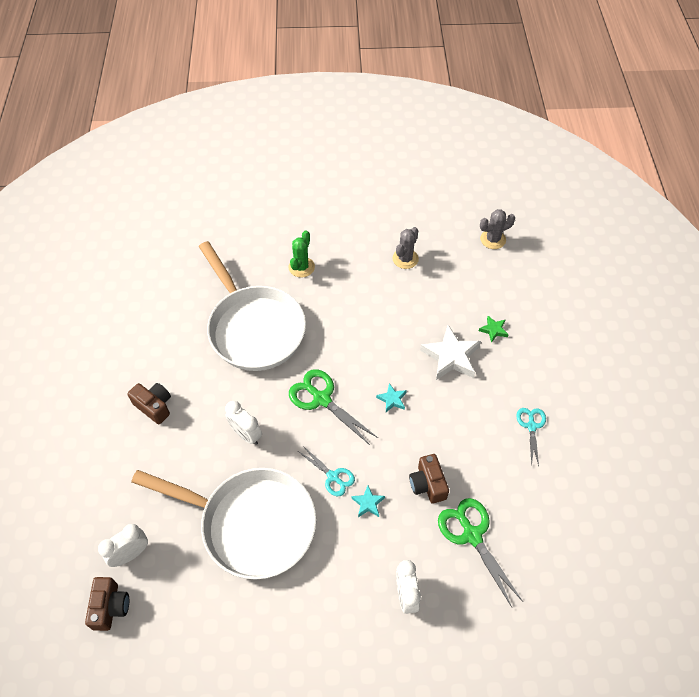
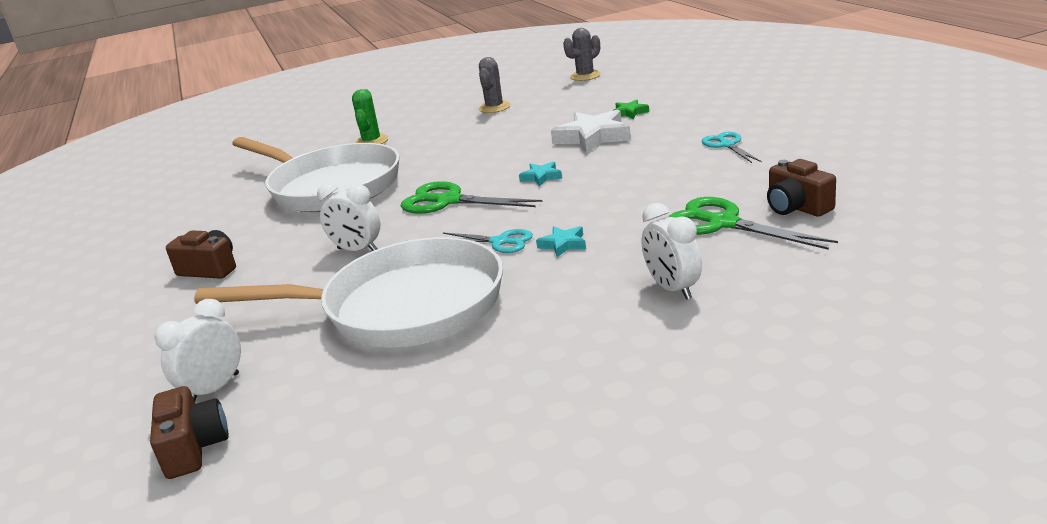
camera: 15 degrees left, 30 degrees down
(428, 484) = (633, 210): brown camera -> brown camera (797, 207)

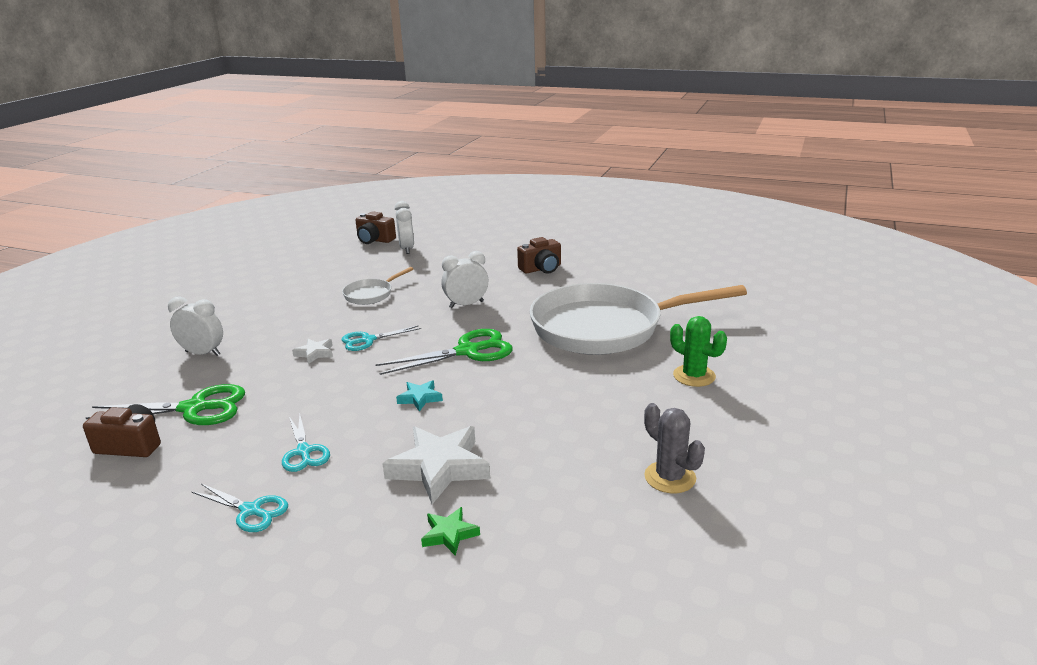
camera: 130 degrees right, 0 degrees up
(402, 307) = (371, 294): white pan -> white pan, size x0.42
(563, 244) = (315, 353): turquoise star -> white star
(585, 76) = (676, 623): grey cactus -> none
(663, 166) = (304, 452): none -> turquoise scissors

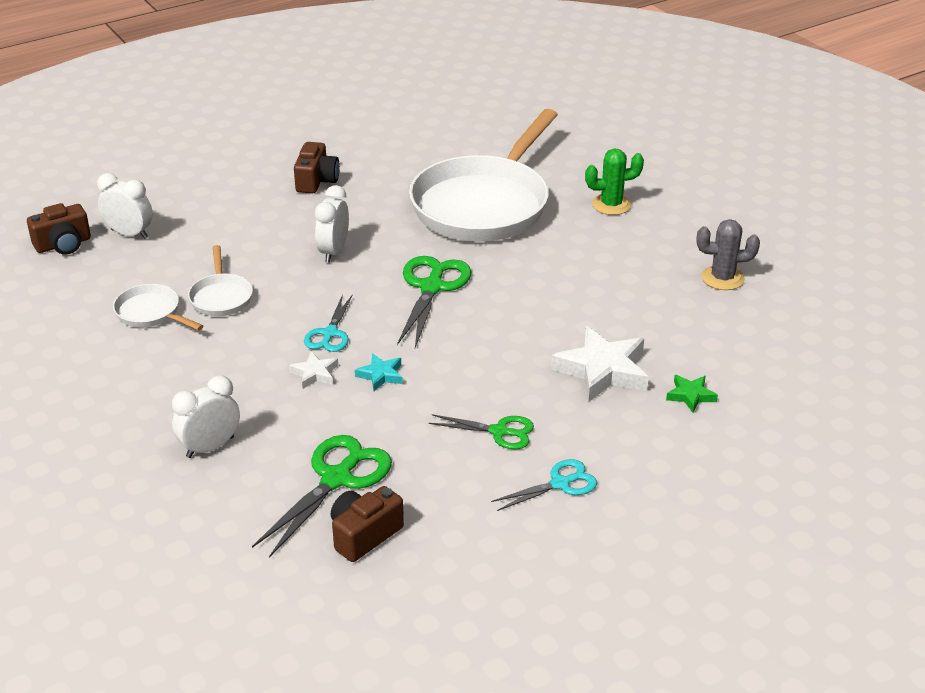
camera: 55 degrees left, 10 degrees up
(304, 452) = (499, 432): turquoise scissors -> green scissors
(332, 284) = (151, 313): none -> white pan
(420, 398) = (483, 342): turquoise star -> turquoise star (381, 375)

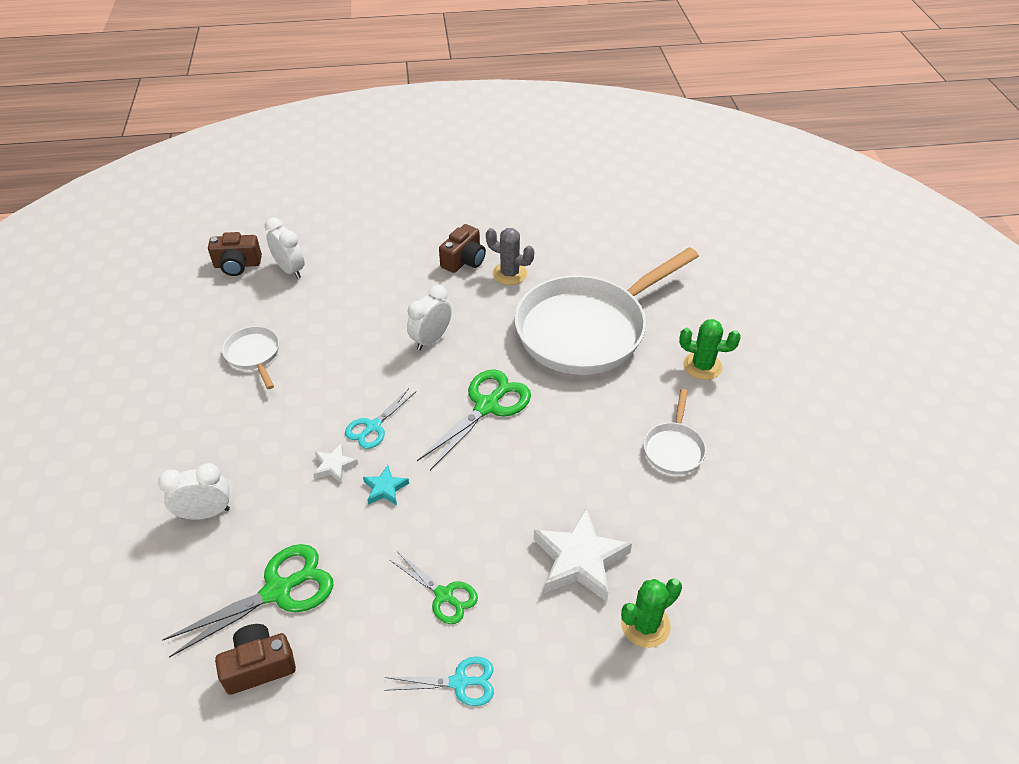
camera: 25 degrees right, 10 degrees up
(221, 297) = (315, 357): white pan -> white pan (674, 448)
(690, 395) = (645, 625): green star -> green cactus
(722, 278) = (760, 490): grey cactus -> grey cactus (509, 274)

